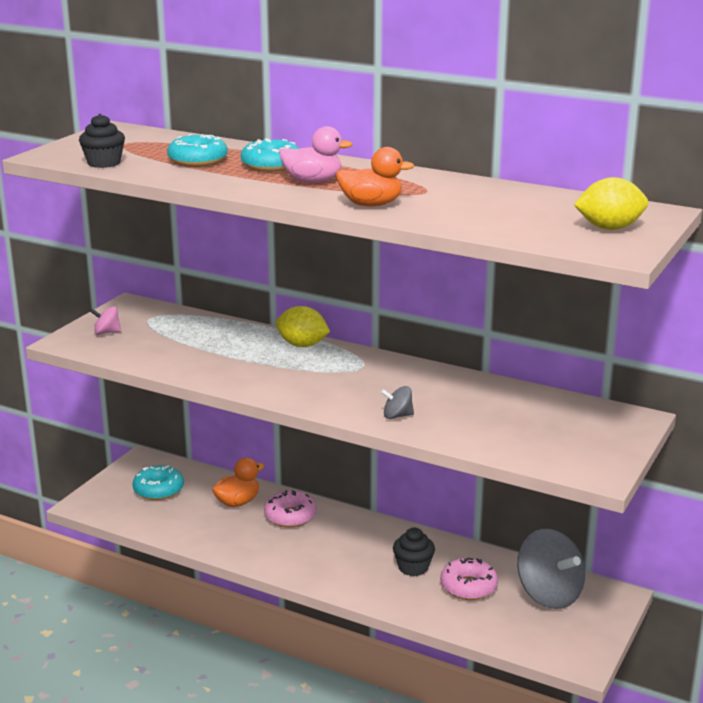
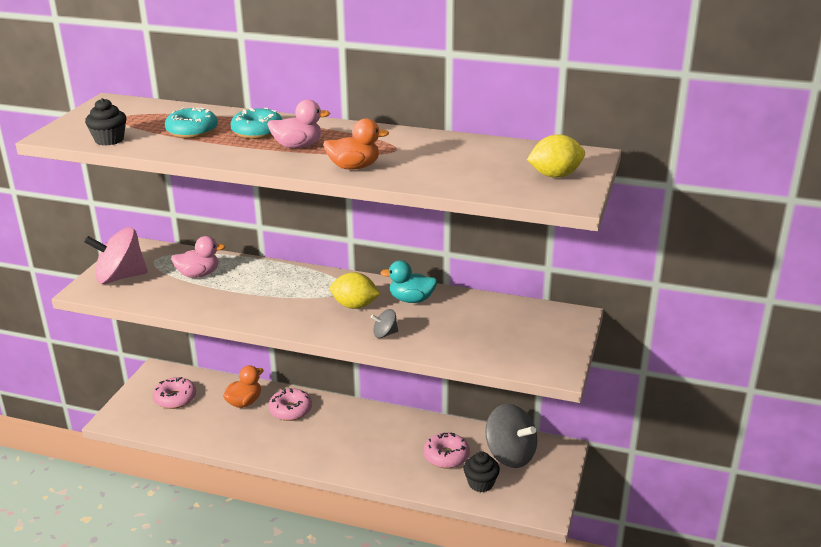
camera: 10 degrees left, 5 degrees up
(107, 332) = (120, 277): pink spinning top -> pink spinning top, size x2.20
(158, 490) = (175, 398): turquoise donut -> pink donut
(195, 337) = (198, 274): none -> pink duck
(302, 345) = (291, 273): yellow lemon -> yellow lemon (355, 306)
(413, 567) = (399, 444): black cupcake -> black cupcake (480, 483)
(438, 384) = (411, 300): none -> turquoise duck

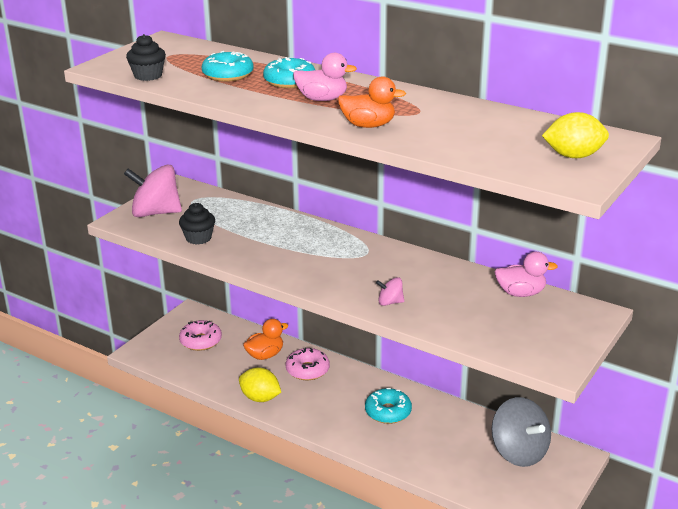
camera: 15 degrees right, 0 degrees up
(198, 274) = (229, 219): pink duck -> pink duck (520, 293)
(355, 306) = (370, 270): yellow lemon -> yellow lemon (260, 398)
(379, 438) = (388, 412): none -> turquoise donut
(385, 334) = (390, 302): grey spinning top -> pink spinning top
(411, 300) = (429, 272): turquoise duck -> none
(446, 456) = (451, 442): pink donut -> none
(480, 483) = (478, 475): black cupcake -> black cupcake (198, 238)

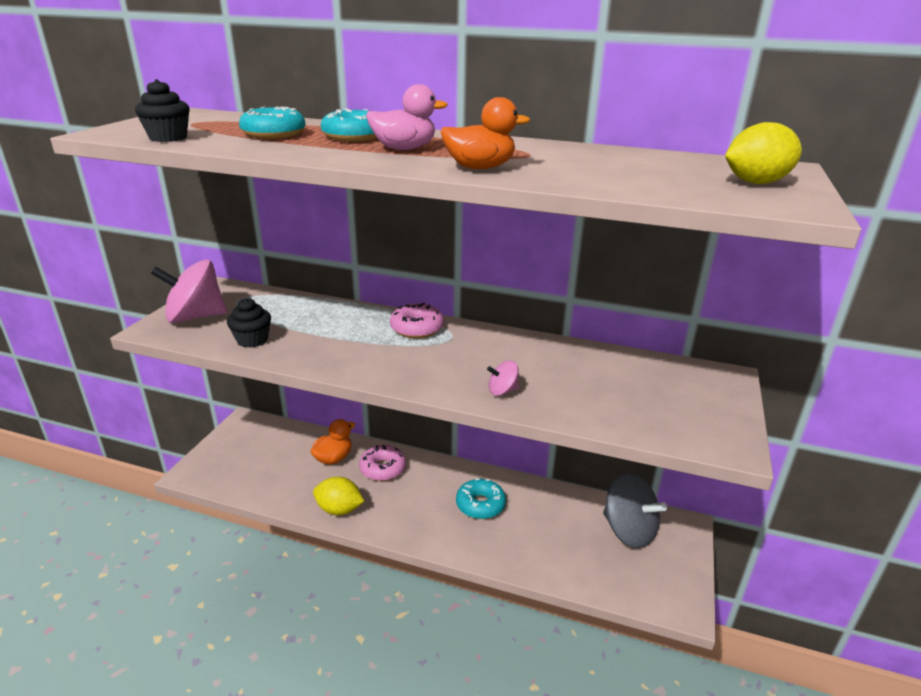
camera: 15 degrees left, 0 degrees up
(201, 341) = (260, 451): pink donut -> pink donut (417, 328)
(520, 293) = (636, 364): pink duck -> none

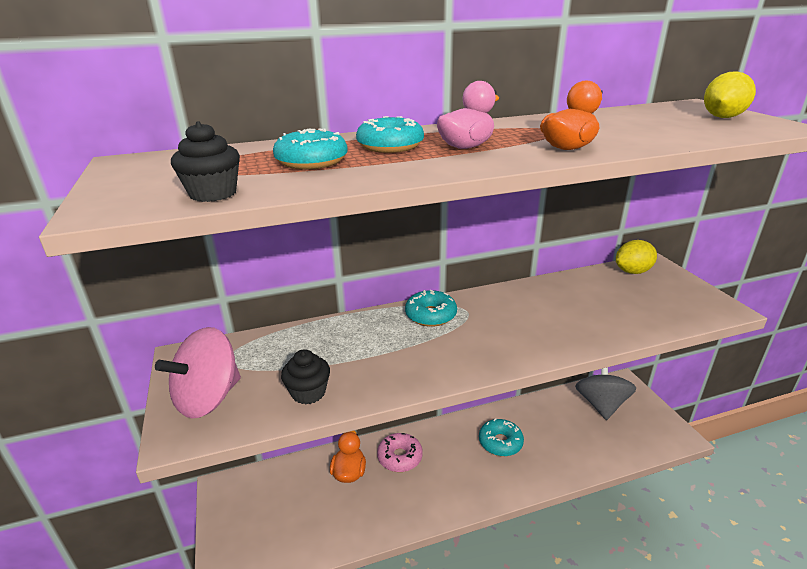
camera: 35 degrees left, 0 degrees up
(339, 509) = (406, 514): yellow lemon -> yellow lemon (632, 271)
(417, 328) = (430, 315): pink donut -> turquoise donut
(502, 391) = (564, 336): pink spinning top -> none
(628, 530) = (601, 404): grey spinning top -> grey spinning top turned 90 degrees counterclockwise

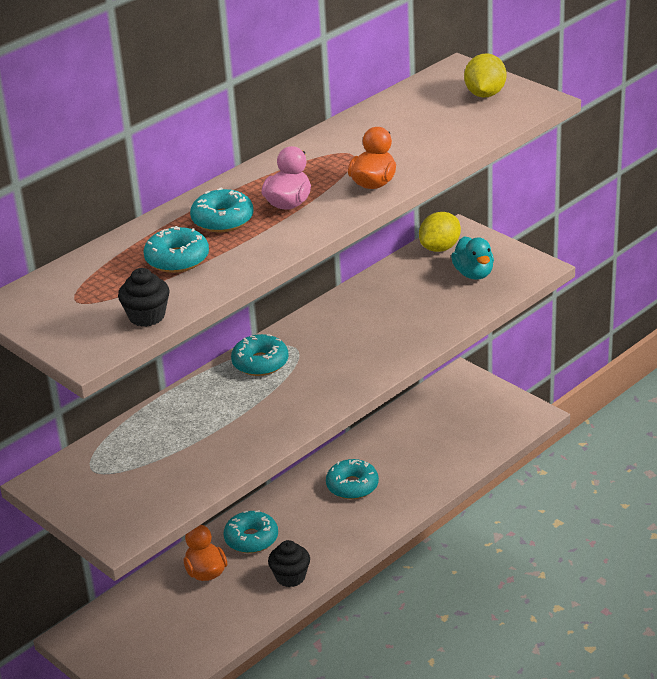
camera: 25 degrees left, 5 degrees up
(208, 398) = (113, 504): pink spinning top -> none
(308, 393) = (201, 469): black cupcake -> black cupcake (290, 577)
(400, 457) = (251, 539): pink donut -> turquoise donut
(601, 404) = (444, 409): grey spinning top -> none
(658, 298) = (473, 274): none -> turquoise duck

